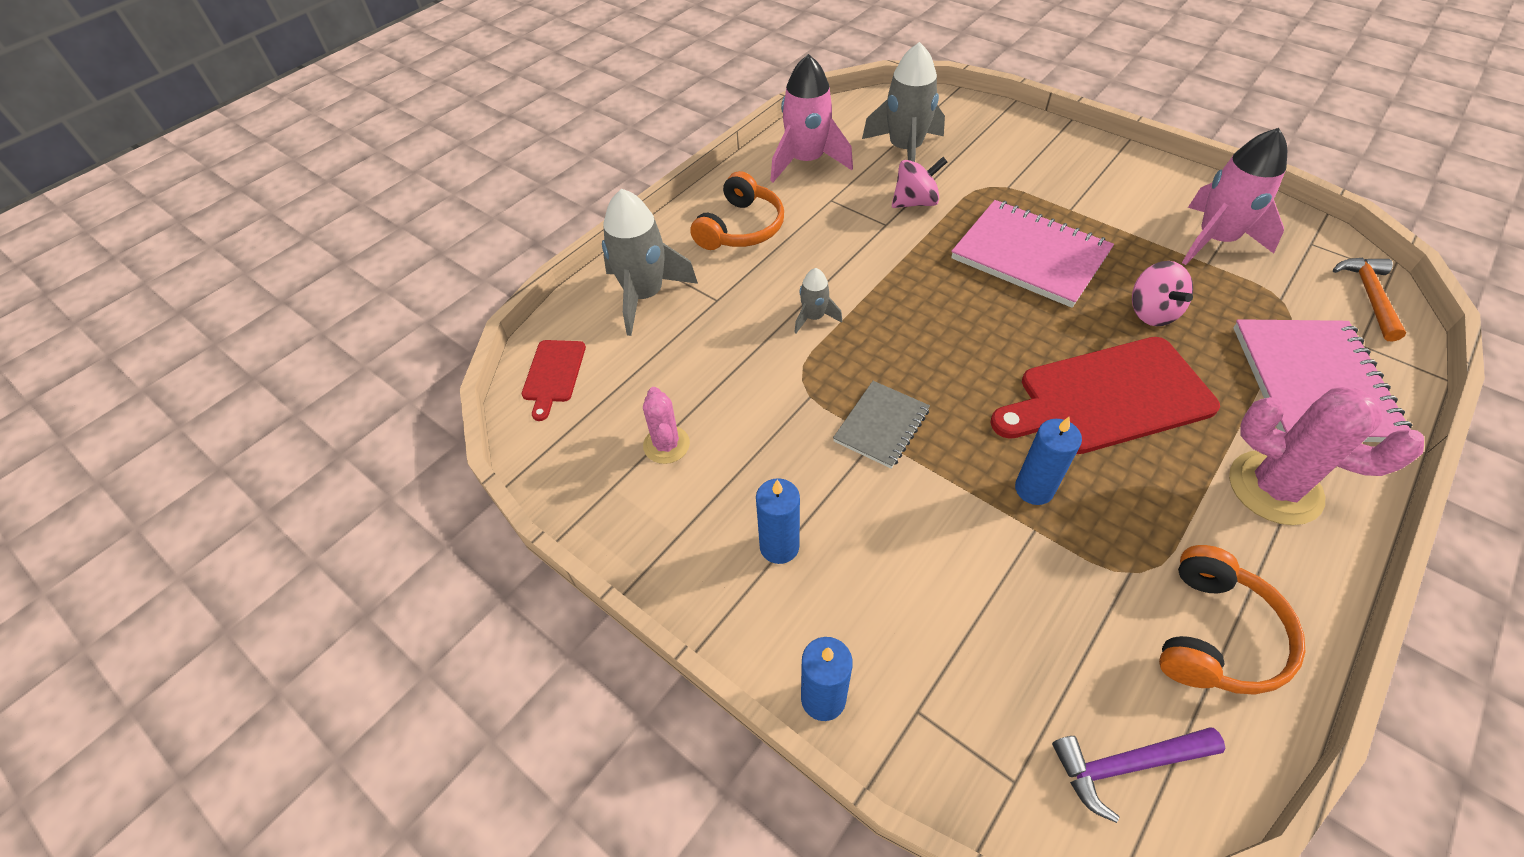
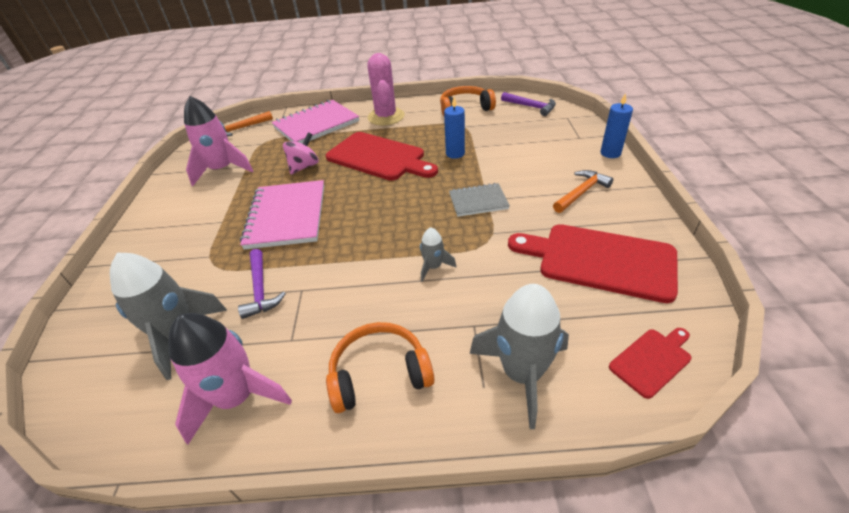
camera: 130 degrees left, 10 degrees down
(666, 445) = (600, 261): pink cactus -> red cutting board
(779, 546) = (581, 192): blue candle -> orange hammer
(915, 202) = (260, 289): pink spinning top -> purple hammer

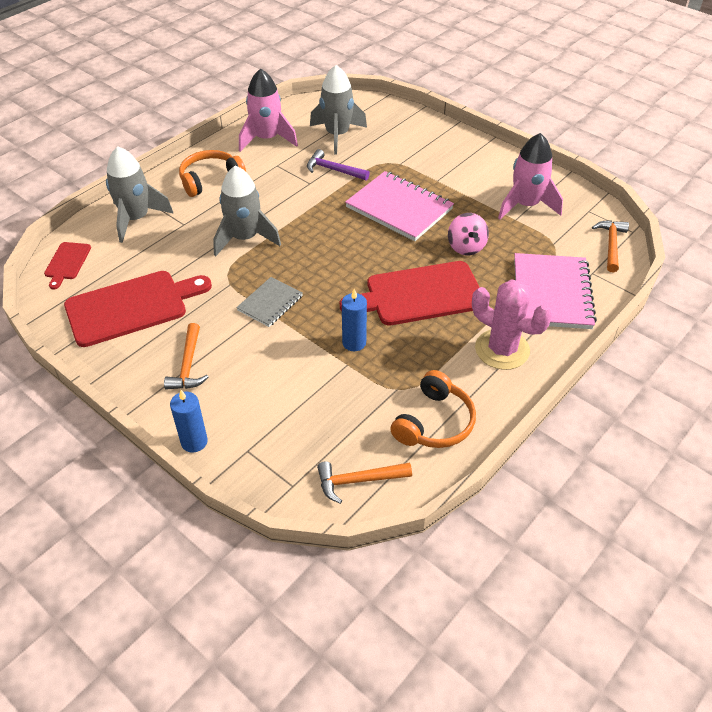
camera: 130 degrees right, 5 degrees up
(379, 374) = (210, 180): orange headphones -> orange headphones turned 150 degrees counterclockwise
(433, 267) = (245, 238): grey rocket -> grey rocket, size x2.01
(531, 107) = (358, 481): purple hammer -> orange hammer

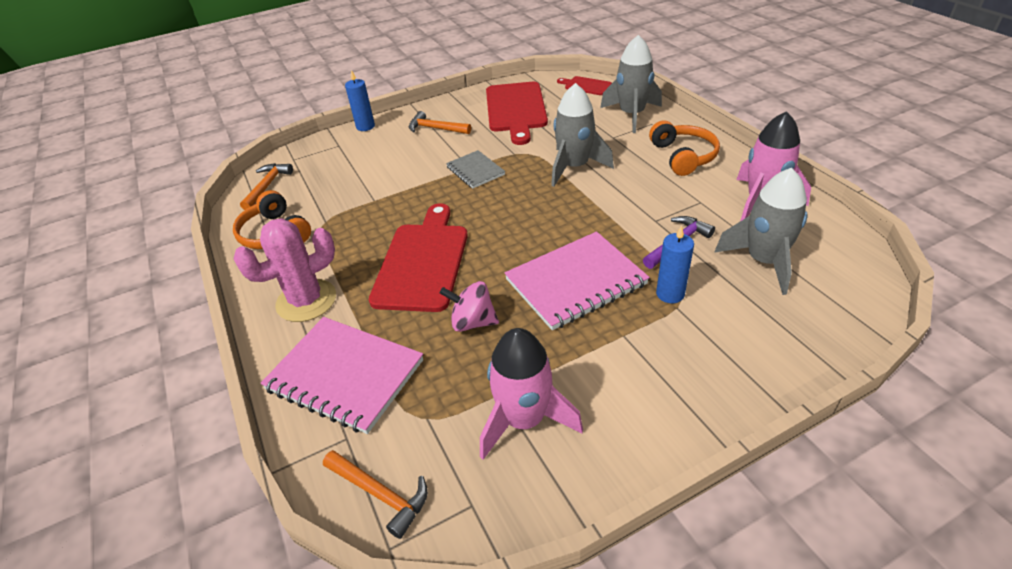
camera: 115 degrees right, 5 degrees down
(354, 343) = (394, 208): blue candle -> blue candle (670, 294)

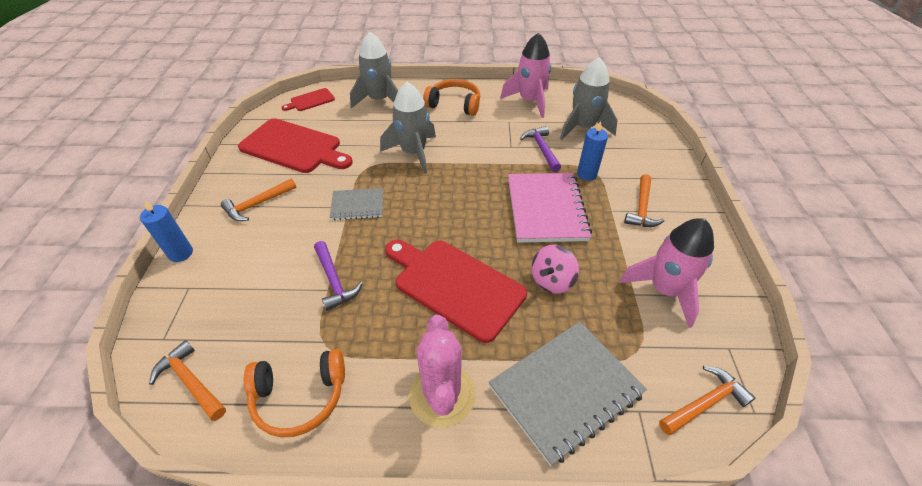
camera: 65 degrees left, 5 degrees up
(345, 375) = (565, 390): pink notebook -> grey notebook
(385, 199) = (334, 280): none -> purple hammer
(654, 362) = (642, 208): none -> orange hammer

